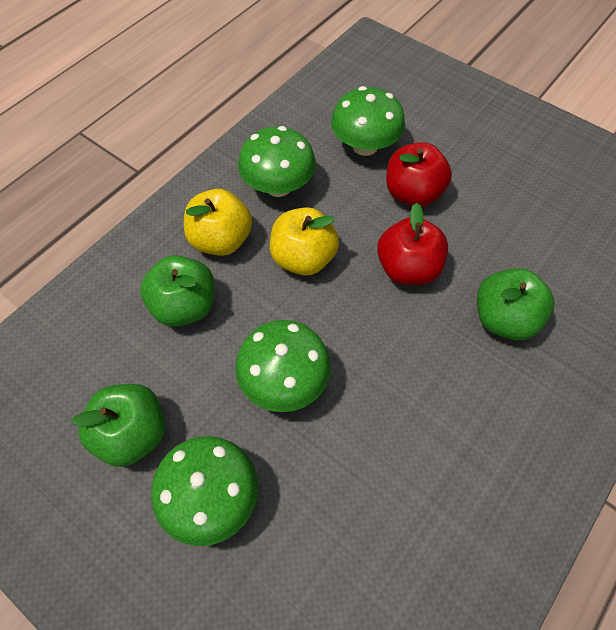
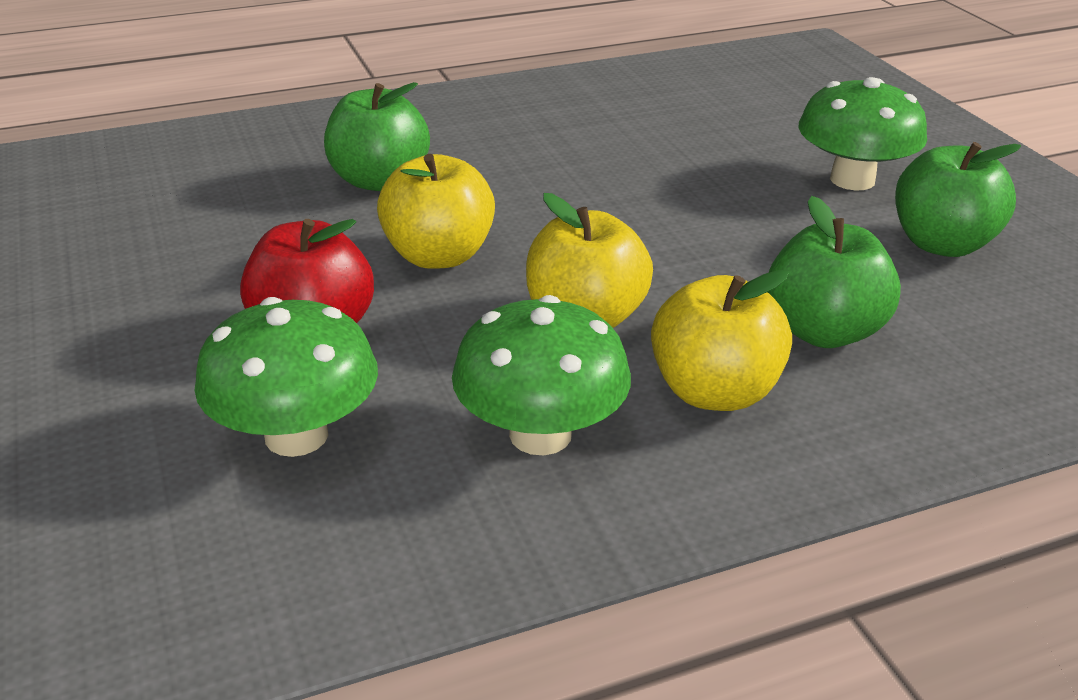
camera: 150 degrees left, 25 degrees down
(284, 381) = (711, 222): green mushroom -> none
(408, 269) = (438, 256): red apple -> yellow apple

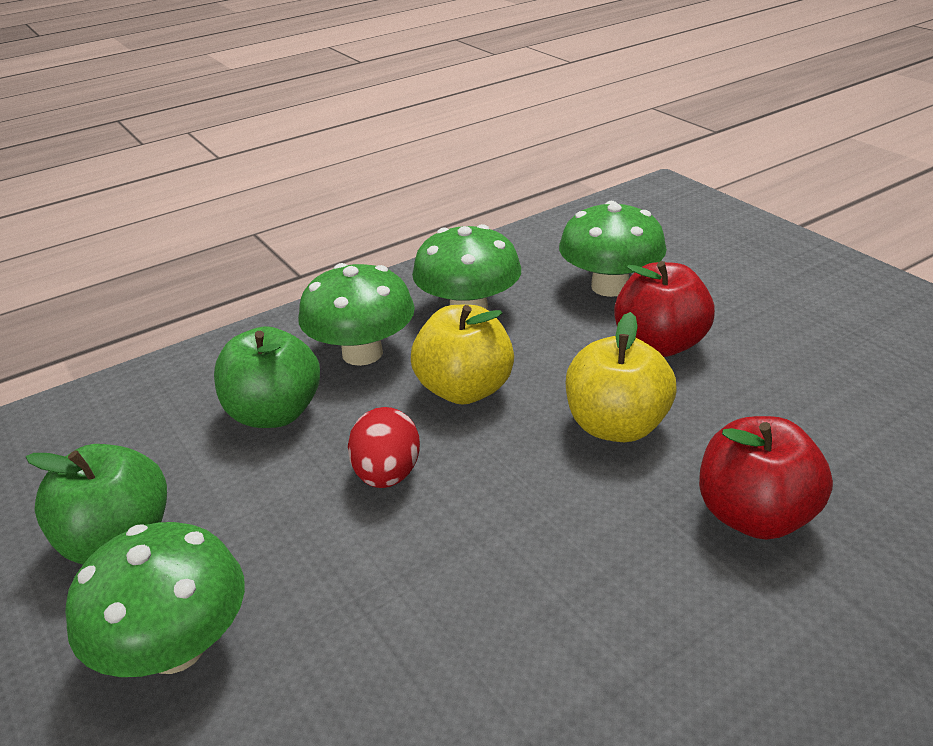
camera: 170 degrees right, 0 degrees up
(379, 180) = (754, 516): green apple -> red apple
(687, 253) = (387, 474): none -> red egg
(714, 392) = (362, 353): yellow apple -> green mushroom

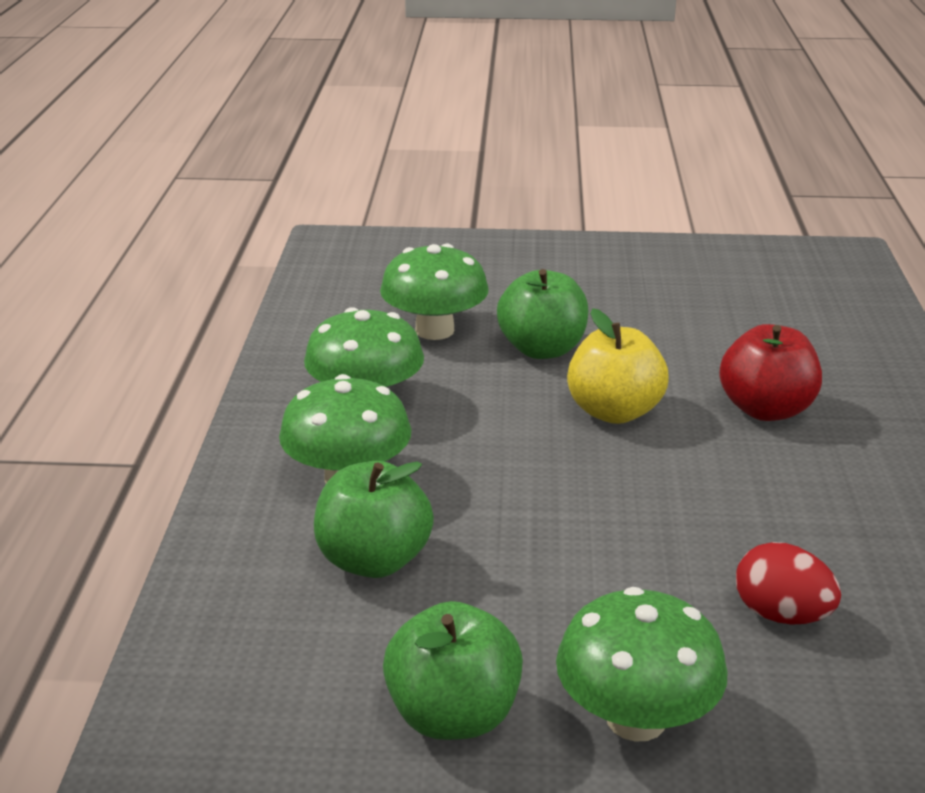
camera: 55 degrees left, 5 degrees down
(387, 474) = (542, 533): red egg -> red egg (781, 615)
(465, 389) = (479, 452): yellow apple -> none
(660, 344) = (542, 349): red apple -> green apple

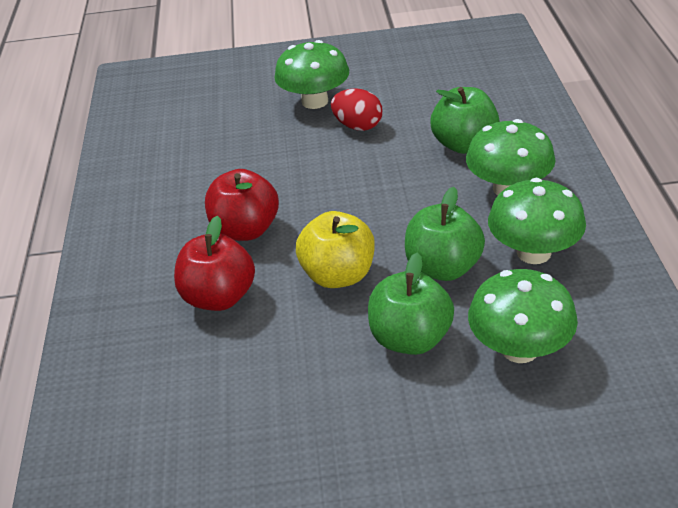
camera: 175 degrees right, 10 degrees up
(453, 715) = (395, 90): green apple -> green apple (443, 268)
(746, 481) = (245, 230): none -> red apple
(781, 615) = (241, 153): red egg -> red egg (358, 126)

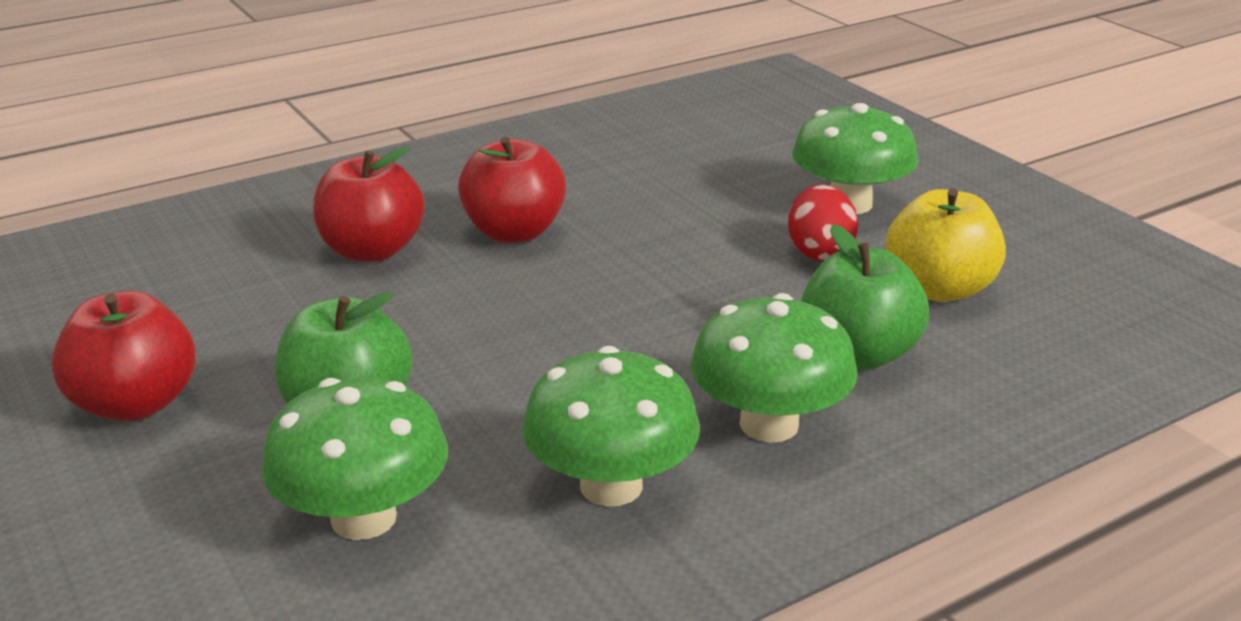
camera: 60 degrees right, 10 degrees down
(338, 275) = (457, 322): yellow apple -> yellow apple (939, 289)
(343, 440) = (136, 404): none -> red apple
(443, 268) = (521, 404): green apple -> none

